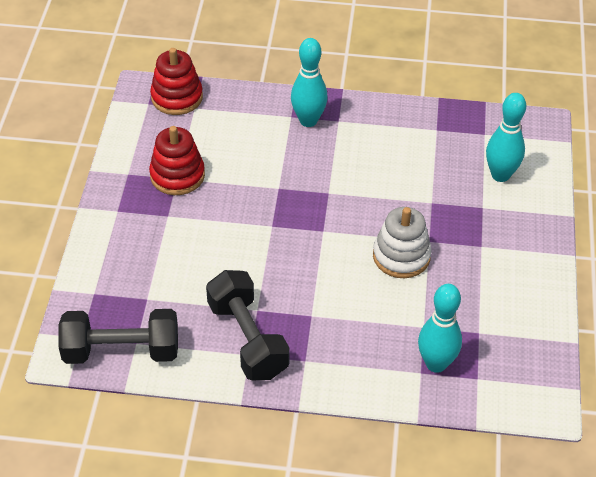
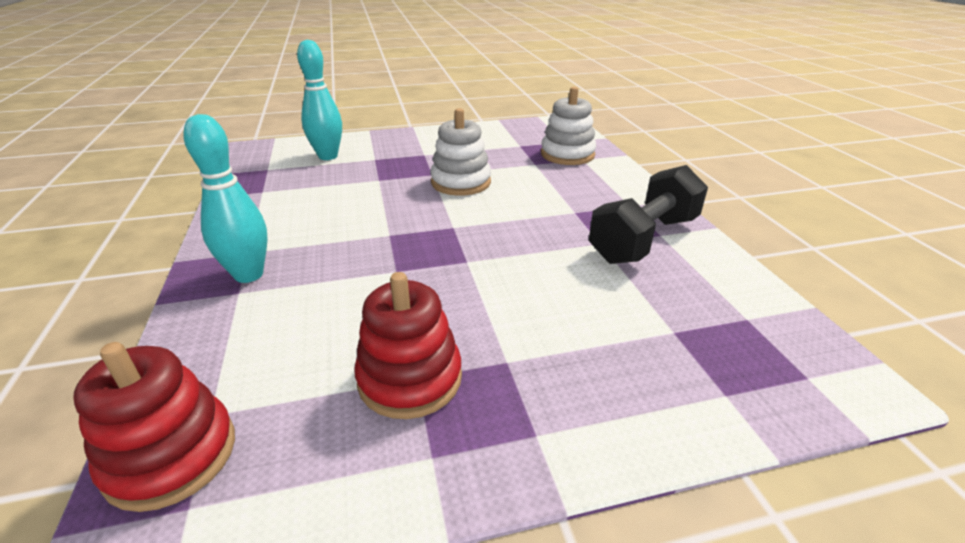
camera: 110 degrees left, 15 degrees down
(121, 351) = (774, 327): black dumbbell -> none
(436, 364) = (567, 154): turquoise bowling pin -> white stacking toy

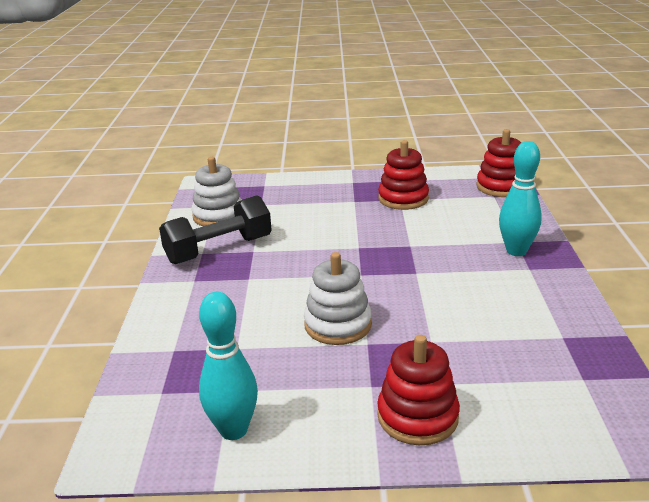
camera: 165 degrees left, 5 degrees down
(328, 156) = (509, 397): turquoise bowling pin -> turquoise bowling pin (233, 430)
(391, 145) = (417, 416): none -> red stacking toy
(567, 154) = (184, 359): white stacking toy -> white stacking toy (218, 216)

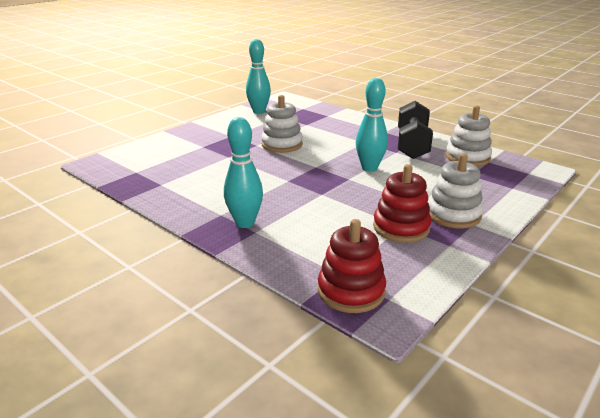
camera: 130 degrees right, 0 degrees up
(318, 247) = (369, 168): none -> turquoise bowling pin
(351, 190) = (453, 215): none -> white stacking toy
(417, 416) = (199, 135): red stacking toy -> none

